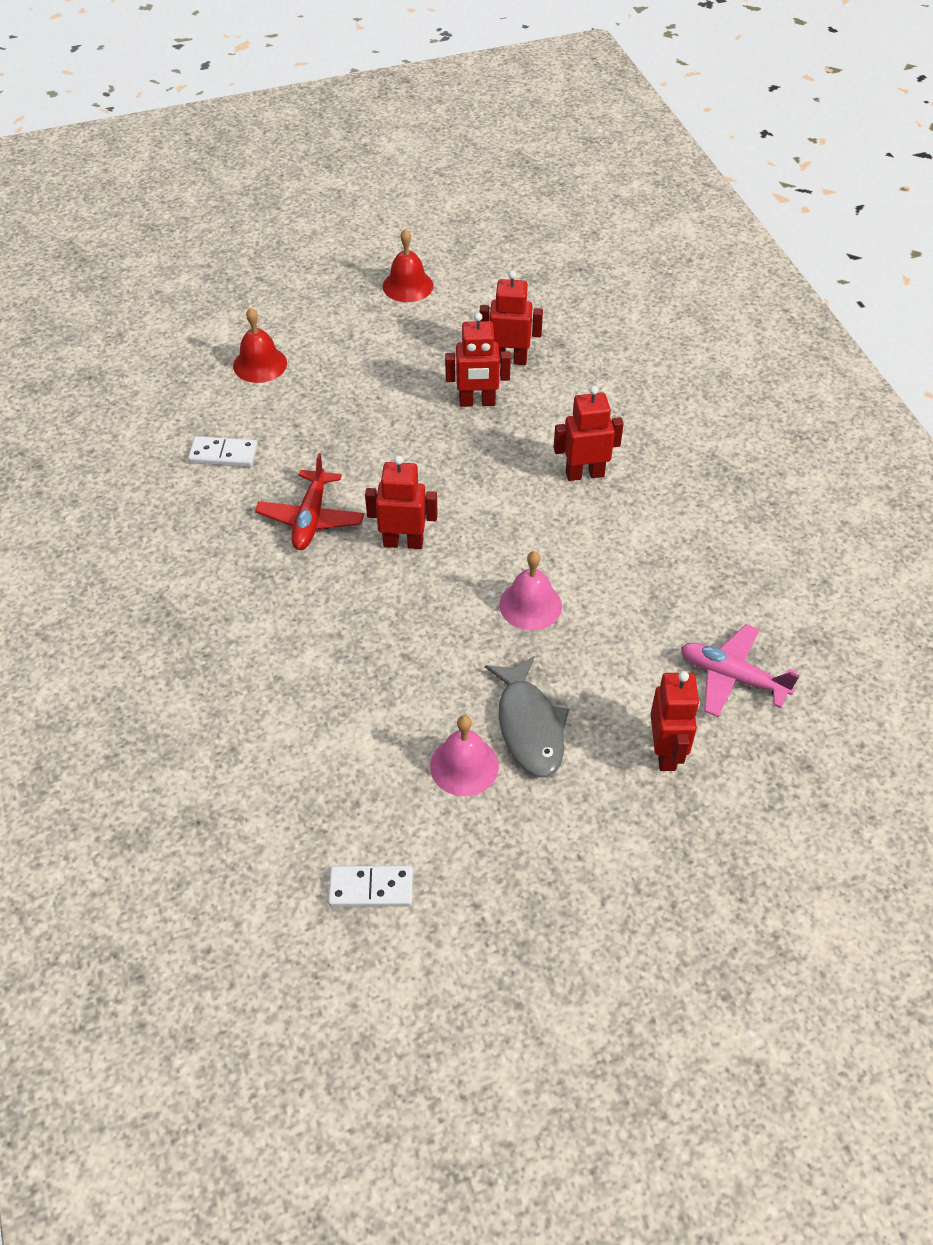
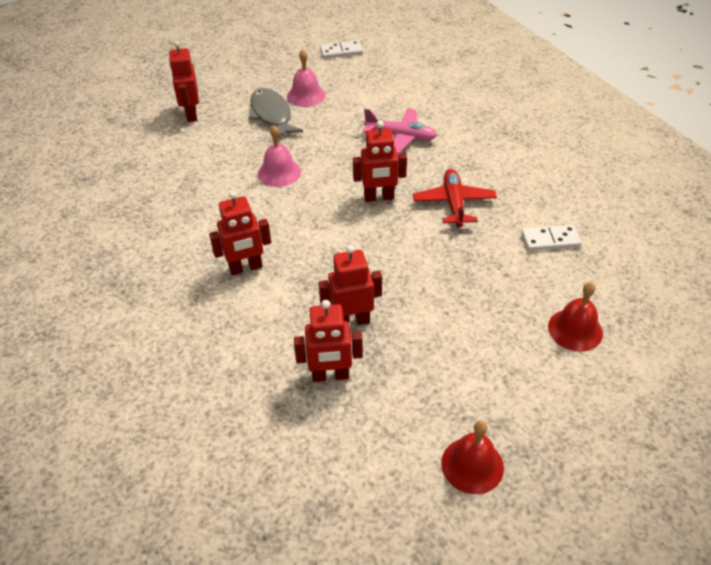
camera: 170 degrees right, 5 degrees down
(732, 677) = (145, 152): pink plane -> pink plane (400, 137)

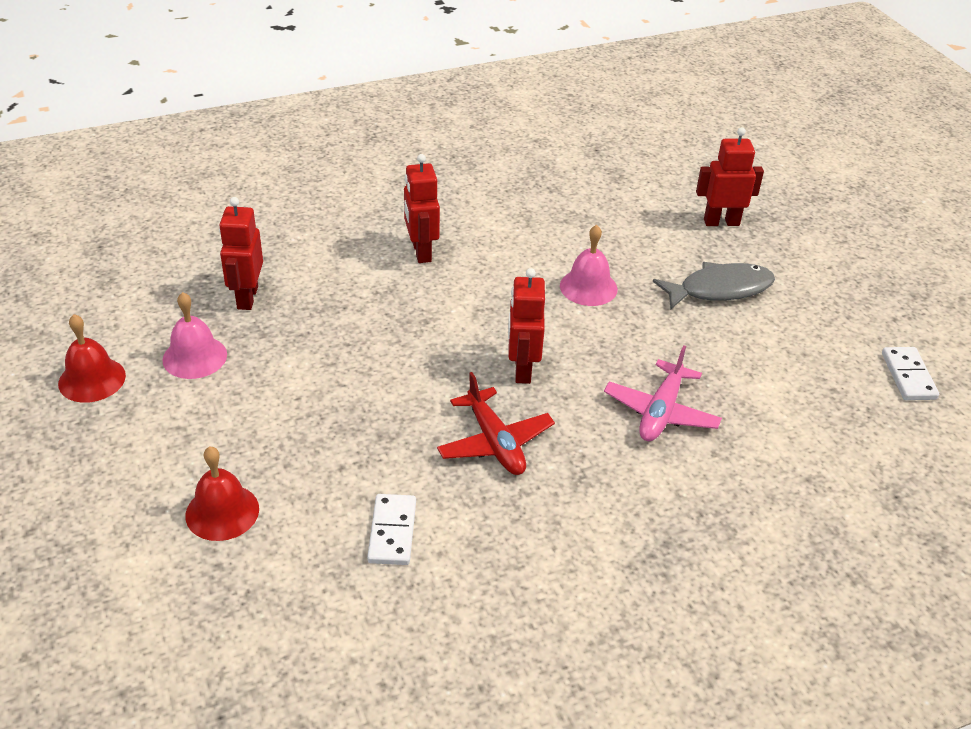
camera: 95 degrees right, 5 degrees down
(306, 95) = (771, 325): pink bell -> pink bell (195, 357)
(352, 321) = (314, 320): red robot -> none
(454, 203) = (495, 442): red plane -> red plane turned 60 degrees clockwise

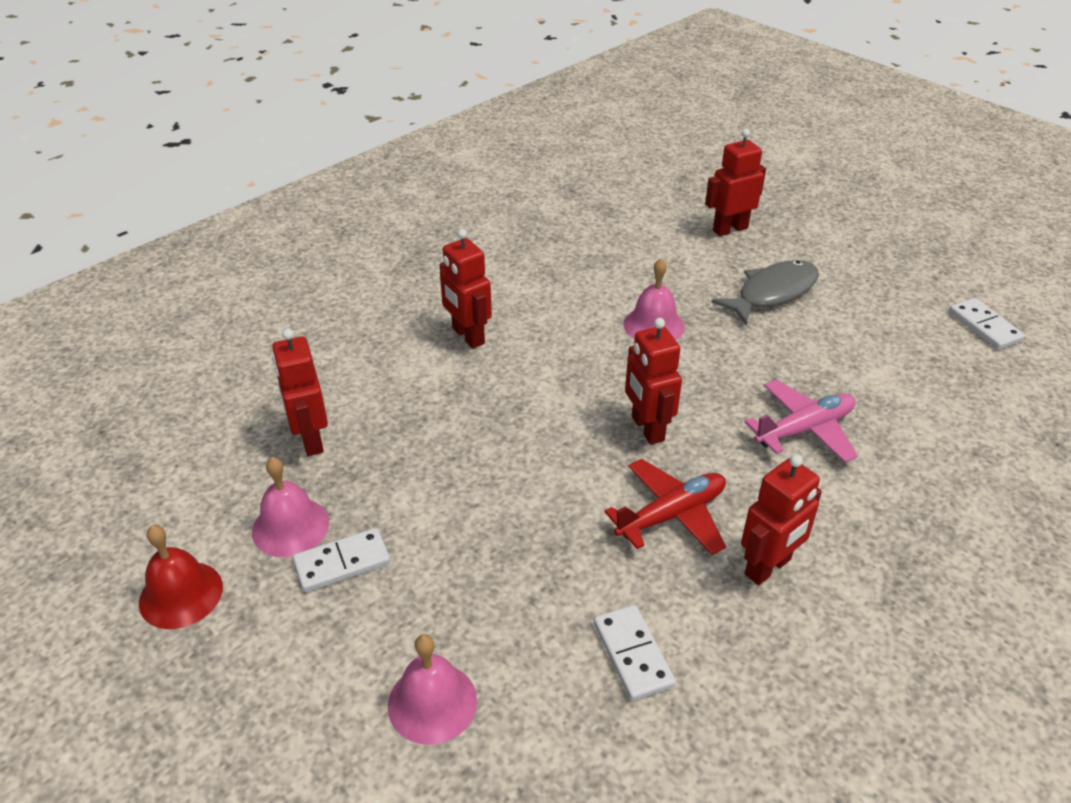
camera: 20 degrees left, 0 degrees up
(217, 394) = (342, 562): none -> white domino
(222, 512) = (432, 702): red bell -> pink bell
(495, 442) = (671, 515): red plane -> red plane turned 75 degrees counterclockwise
(547, 507) = (768, 567): none -> red robot
(661, 412) = (804, 429): pink plane -> pink plane turned 120 degrees counterclockwise

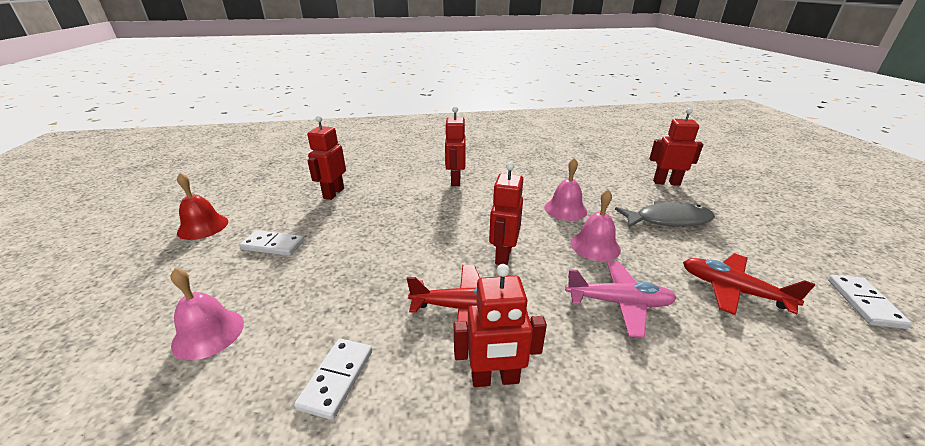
camera: 35 degrees right, 10 degrees down
(290, 526) = (277, 221): pink bell -> pink bell (595, 246)
(885, 363) = (732, 290): none -> red plane

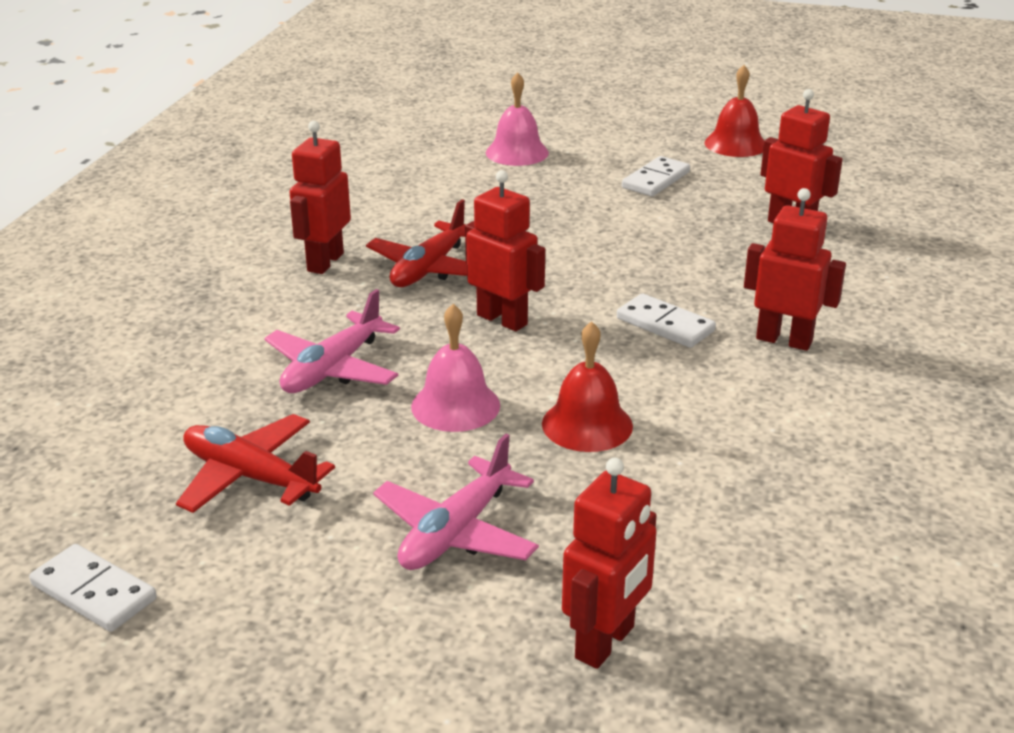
camera: 115 degrees right, 0 degrees up
(337, 378) = (404, 198): white domino -> white domino (665, 325)
(565, 209) = (587, 424): pink bell -> red bell
(668, 220) = (456, 532): grey fish -> pink plane
(732, 290) = (250, 477): red plane -> red plane turned 120 degrees counterclockwise

